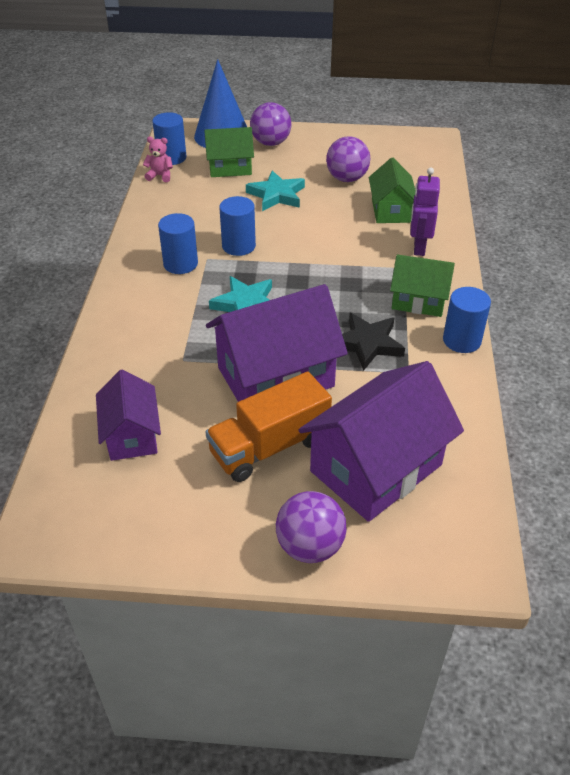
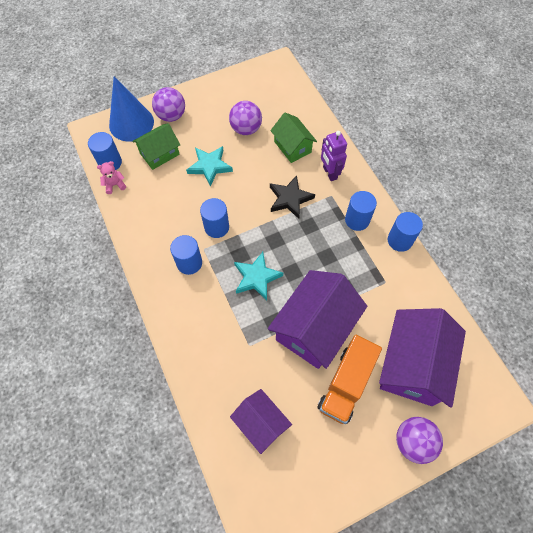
camera: 30 degrees left, 20 degrees up
(367, 344) = (349, 271): black star -> black star (290, 199)
(418, 301) = (357, 220): green house -> blue cylinder

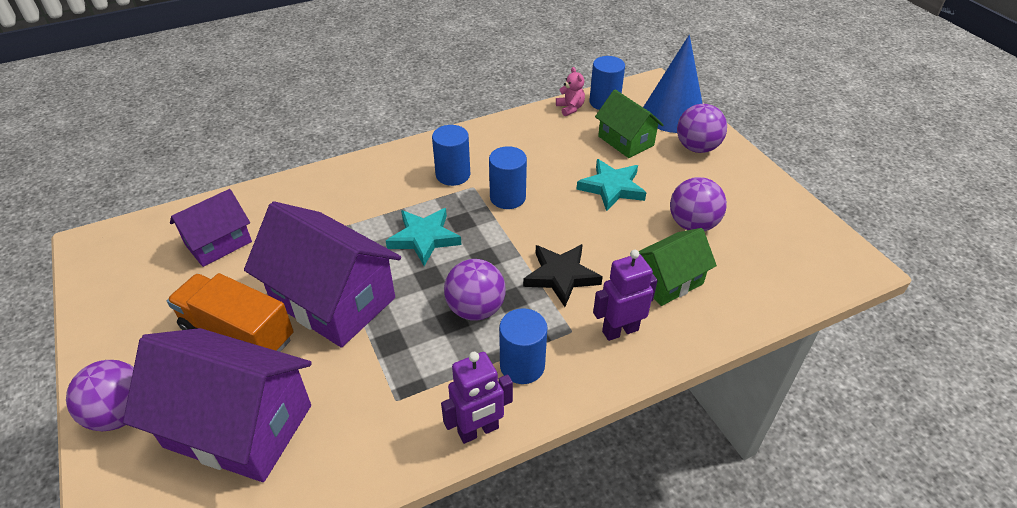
camera: 90 degrees right, 20 degrees down
(318, 244) = (475, 309): none -> purple ball
(399, 240) = (478, 431): blue cylinder -> purple robot

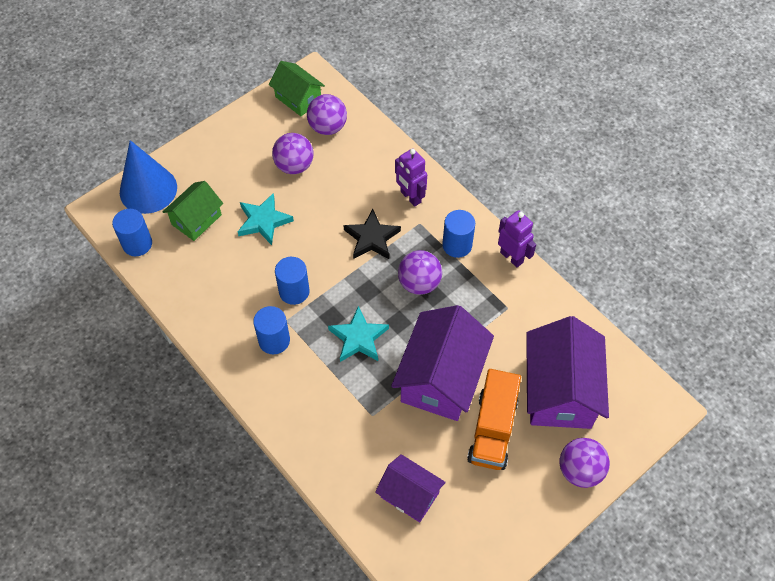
camera: 105 degrees left, 15 degrees up
(570, 108) = (152, 270): pink teddy bear -> none
(668, 281) = (357, 175): green house -> green house (298, 98)
(697, 147) = (196, 169): purple ball -> purple ball (327, 127)

